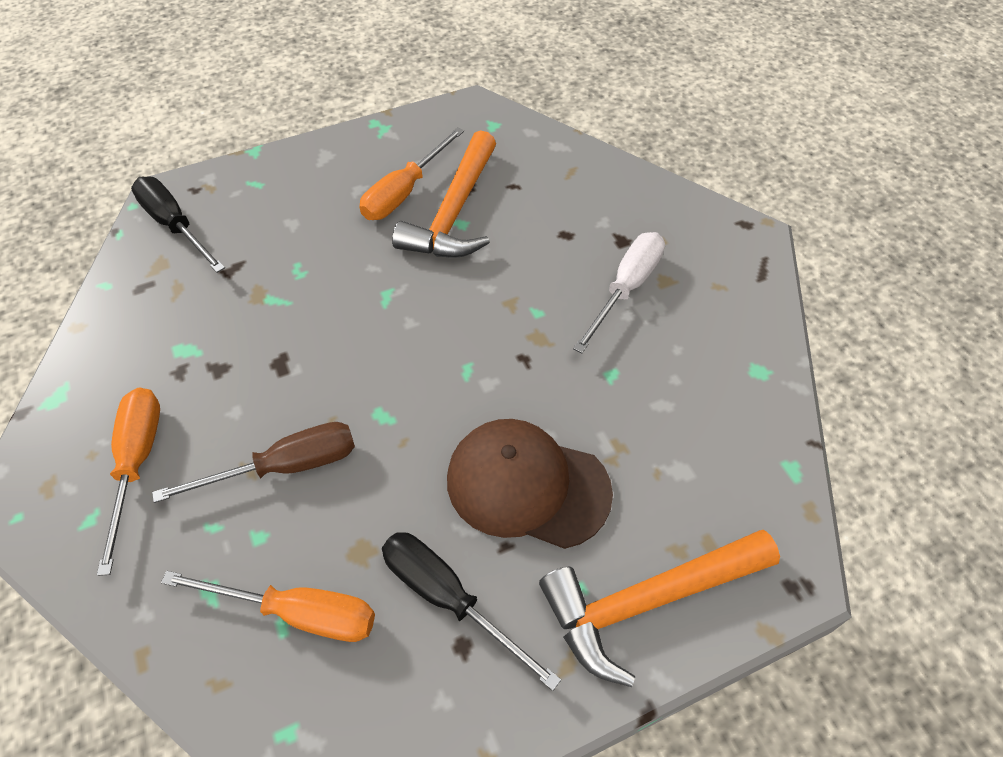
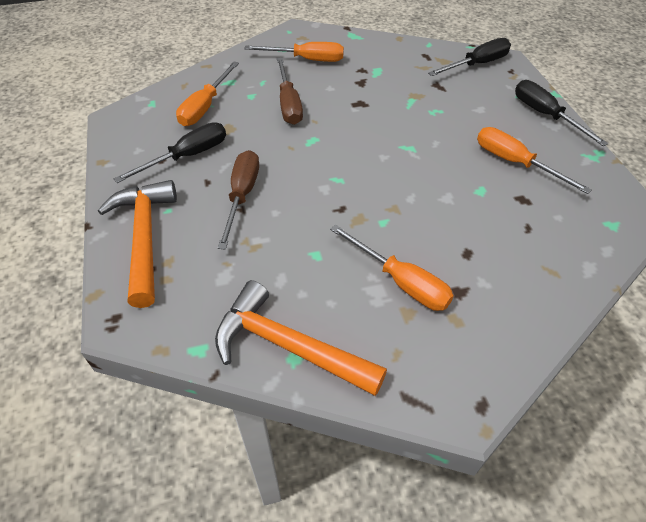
camera: 100 degrees right, 5 degrees down
(304, 161) = (545, 115): none -> black screwdriver
(454, 212) = (492, 188): orange hammer -> orange hammer (289, 346)
(527, 485) = (242, 196): brown cap -> brown screwdriver
(626, 288) = (400, 281): white screwdriver -> orange screwdriver

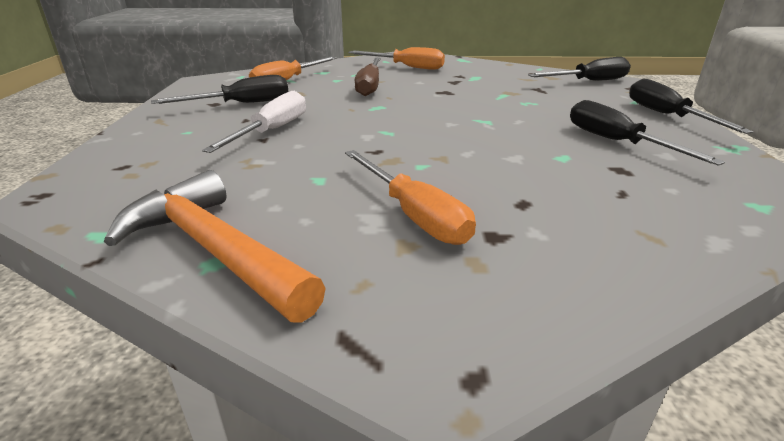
camera: 15 degrees right, 20 degrees down
(144, 238) = (142, 145): orange hammer -> none
(242, 196) = (272, 131): brown screwdriver -> white screwdriver
(515, 163) = (617, 142): orange screwdriver -> black screwdriver

